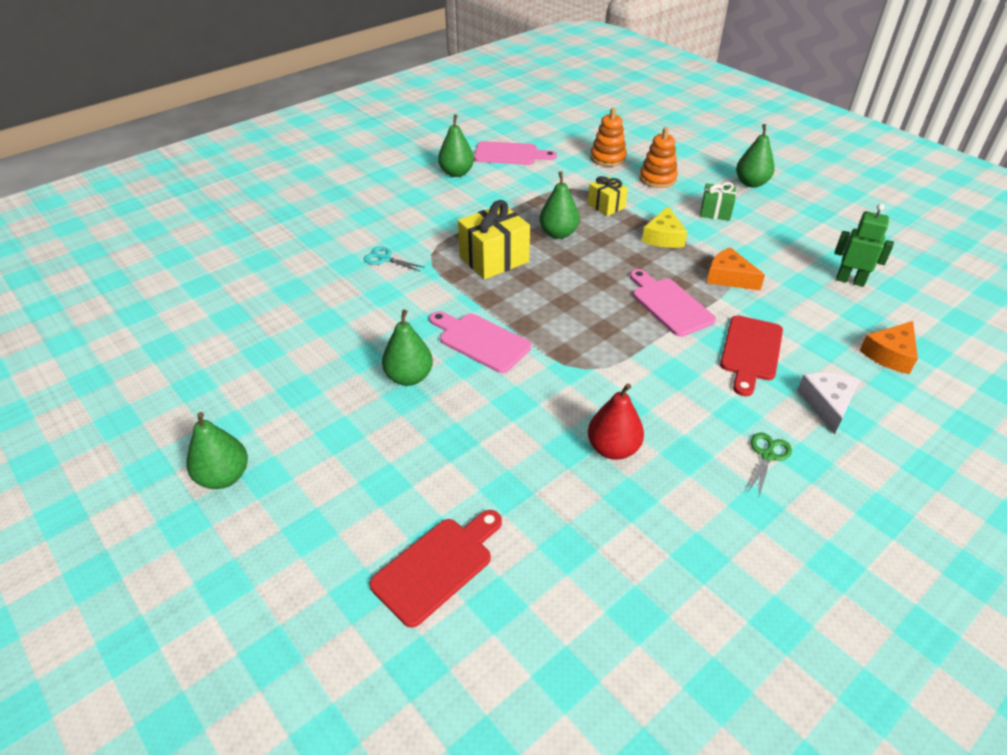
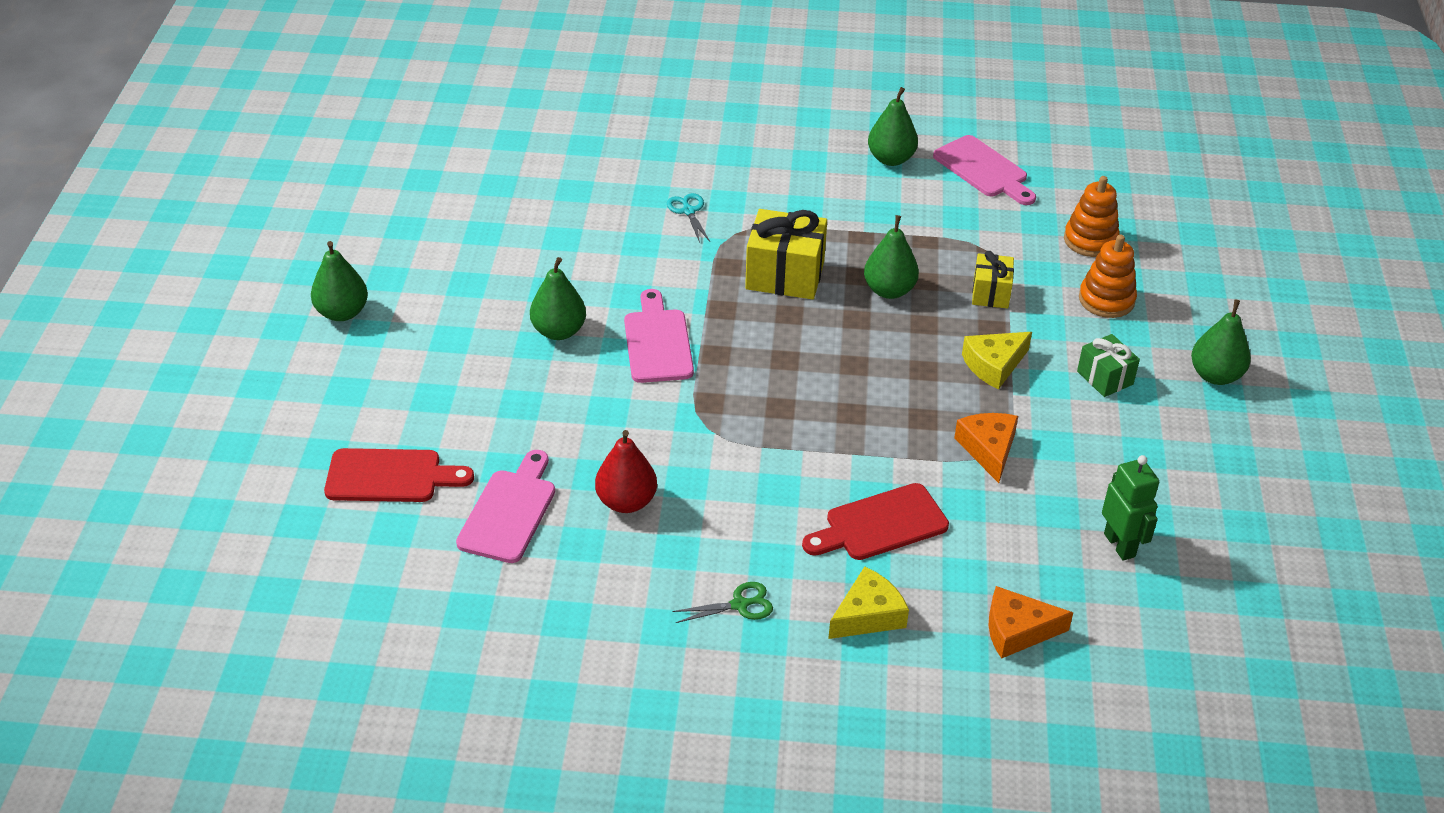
camera: 45 degrees right, 0 degrees up
(669, 304) = (879, 430): pink cutting board -> pink cutting board (509, 511)
(827, 404) = (868, 615): white cheese -> yellow cheese

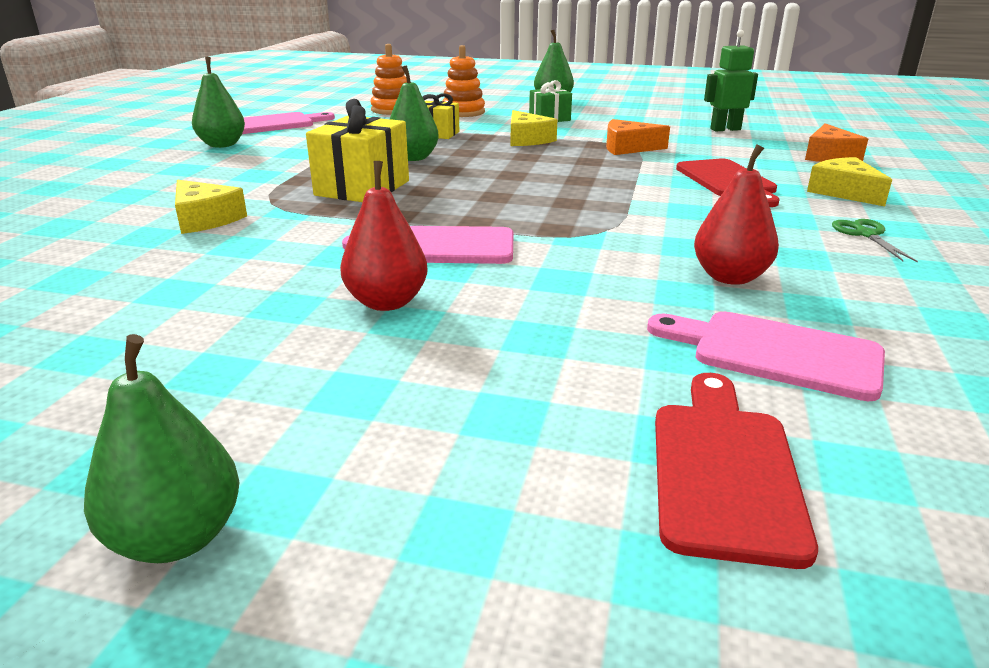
camera: 80 degrees left, 15 degrees down
(559, 331) = (387, 302): green pear -> red pear
(688, 211) = (205, 219): turquoise scissors -> yellow cheese

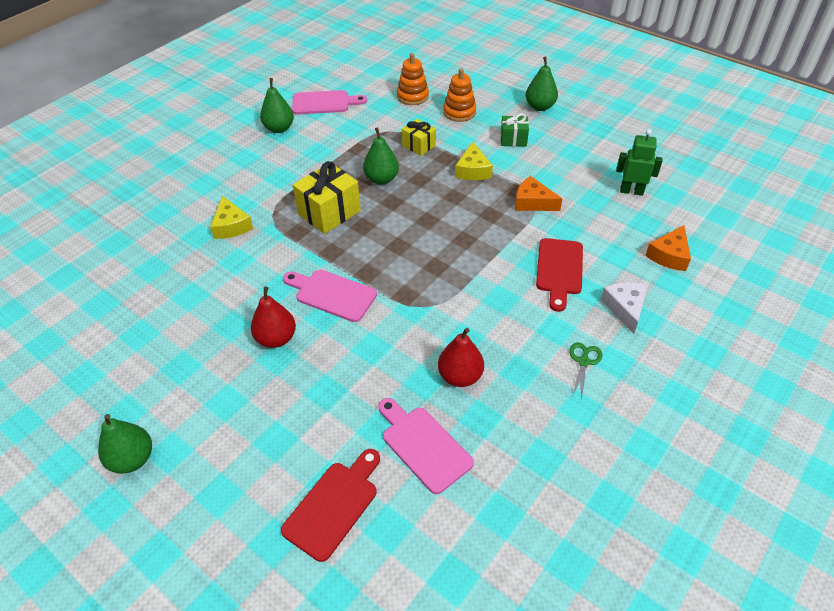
camera: 25 degrees right, 20 degrees up
(844, 192) = (625, 308): yellow cheese -> white cheese

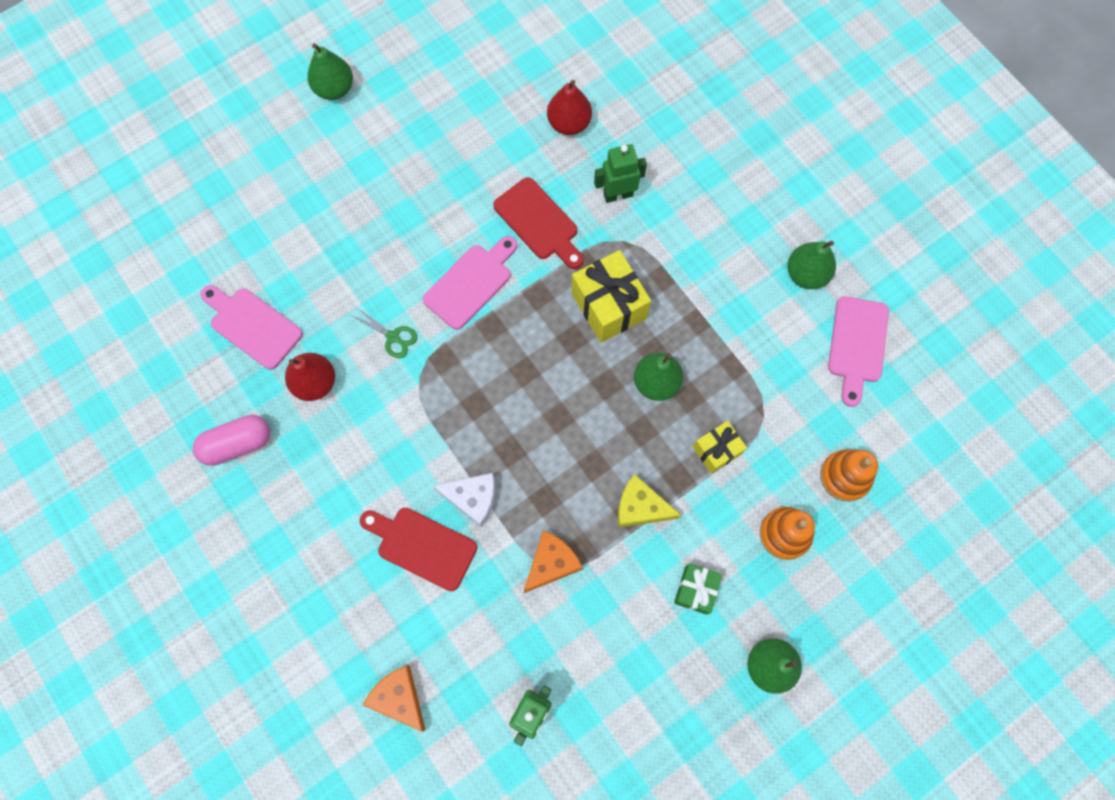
camera: 105 degrees right, 25 degrees up
(231, 226) = (618, 194): yellow cheese -> green robot
(276, 338) = (428, 219): red pear -> red pear (569, 123)
(333, 505) = (225, 238): red cutting board -> red cutting board (539, 222)
(423, 445) = (252, 326): pink cutting board -> pink cutting board turned 120 degrees counterclockwise
(541, 418) = (237, 444): none -> pink capsule
(583, 362) = (285, 515): green scissors -> green scissors (393, 337)
(625, 308) = (338, 596): white cheese -> white cheese (472, 498)

